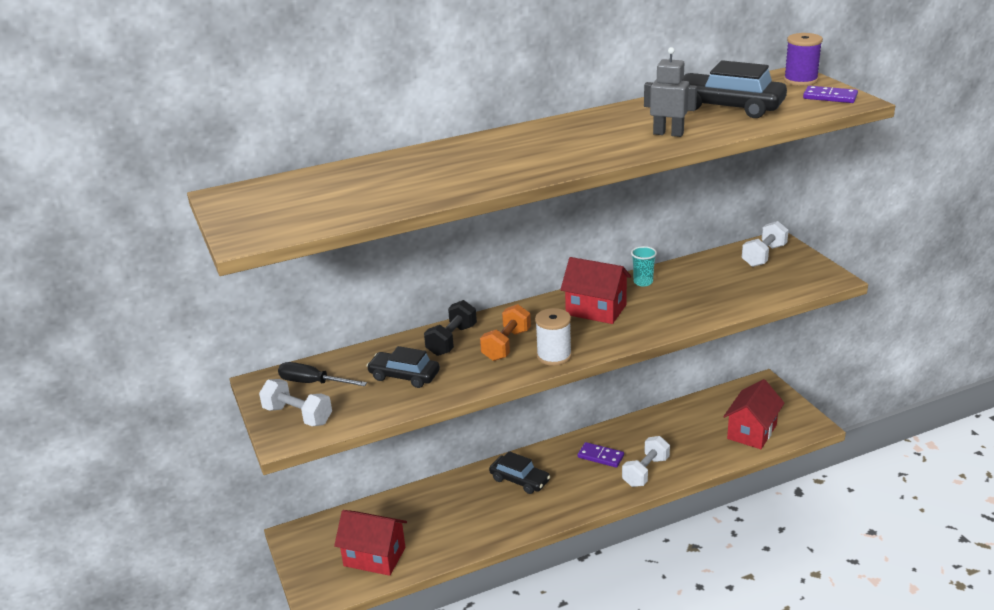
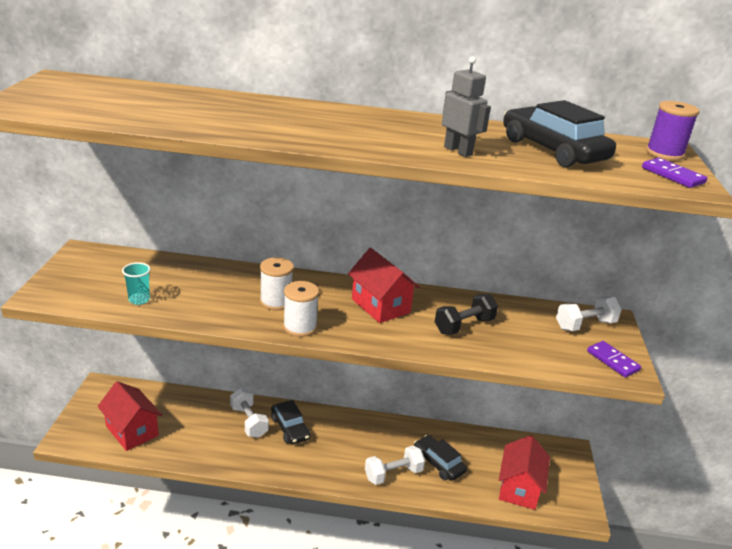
camera: 25 degrees right, 0 degrees up
(298, 415) = (69, 284): white dumbbell -> white dumbbell (249, 421)
(313, 383) = (111, 266): black screwdriver -> none
(404, 376) = (174, 290): black car -> black car (438, 463)
(451, 340) = (242, 280): black dumbbell -> black dumbbell (464, 326)
(506, 345) = (276, 301): orange dumbbell -> white spool
(600, 456) = (370, 442): purple domino -> purple domino (612, 361)
(643, 282) = (447, 301): turquoise cup -> turquoise cup (139, 300)
(752, 432) = (519, 488): red house -> red house turned 45 degrees counterclockwise

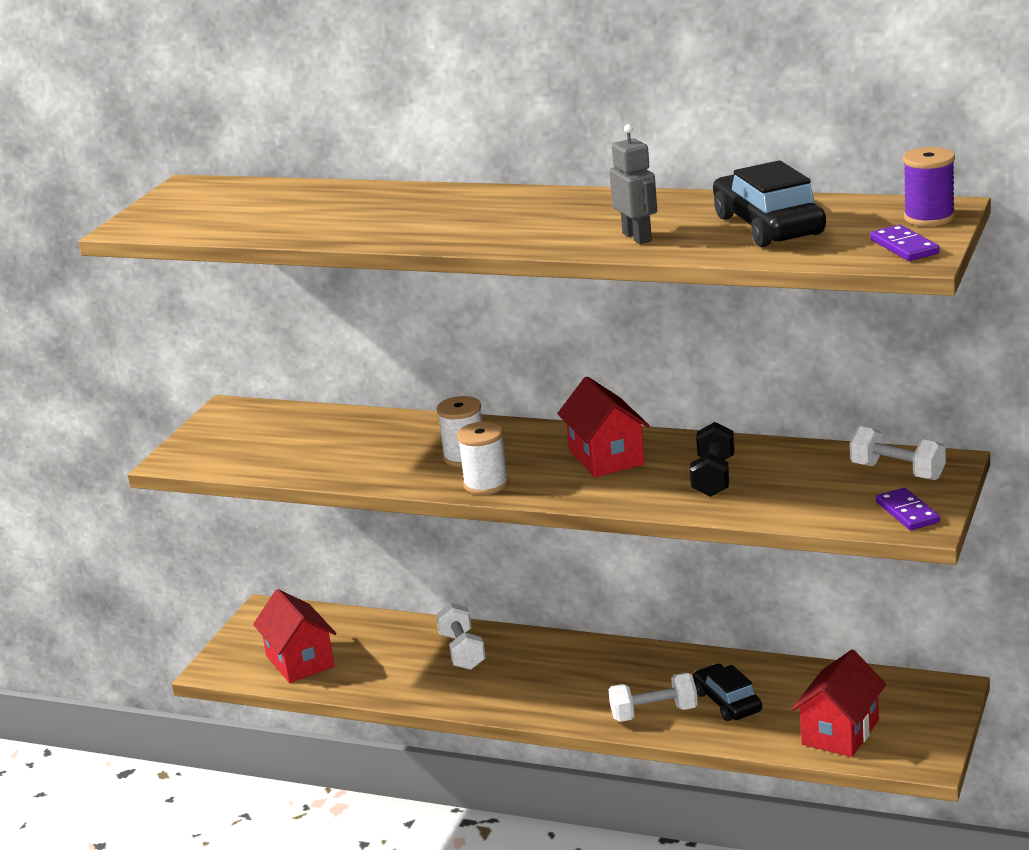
camera: 20 degrees right, 5 degrees down
(139, 300) = (290, 461): turquoise cup -> none
(290, 428) = (519, 659): black car -> none
(464, 326) = (713, 477): black dumbbell -> black dumbbell turned 60 degrees counterclockwise
(585, 325) = (897, 472): white dumbbell -> white dumbbell turned 45 degrees clockwise

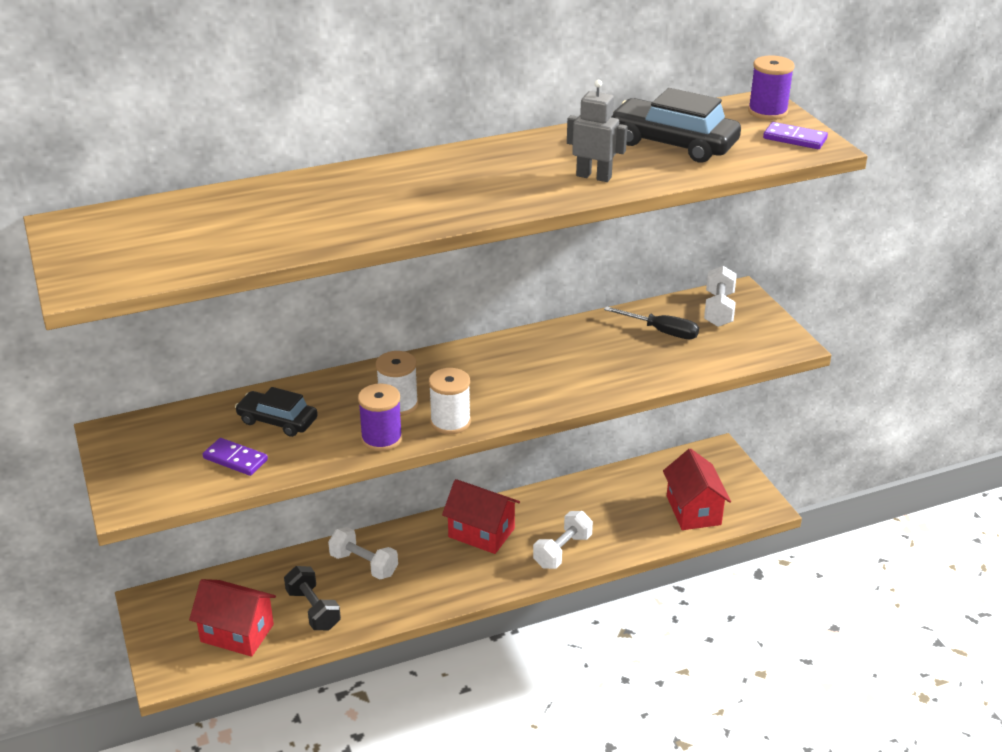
camera: 45 degrees left, 10 degrees up
(412, 478) = (381, 438): none -> purple spool
(606, 457) = (509, 366): red house -> red house (481, 533)
(713, 477) = (608, 355): black dumbbell -> black dumbbell (313, 609)
(727, 702) = (599, 520): black car -> black car (277, 421)
(801, 473) = (661, 331): none -> black screwdriver
(897, 472) = (719, 309): white dumbbell -> white dumbbell turned 75 degrees counterclockwise
(907, 512) = (767, 338): purple domino -> purple domino (235, 459)

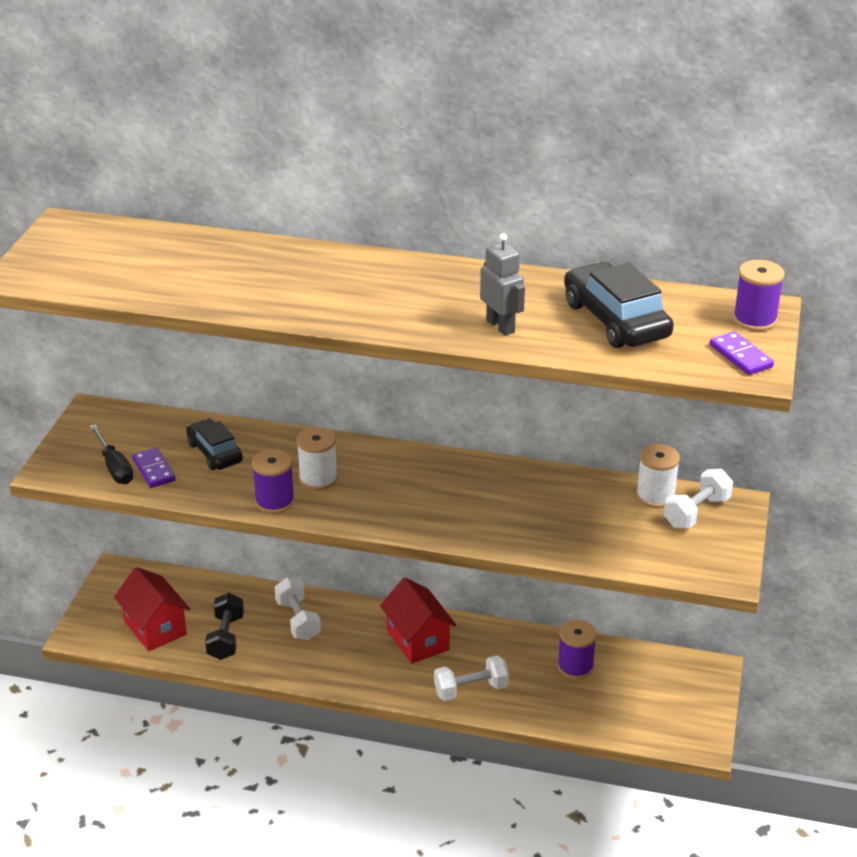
camera: 35 degrees right, 0 degrees up
(450, 422) = (342, 512): white spool -> white spool (655, 496)
(622, 495) = (575, 667): none -> purple spool
(661, 331) = (616, 510): black screwdriver -> black screwdriver (114, 467)
(693, 510) = (628, 712): red house -> none

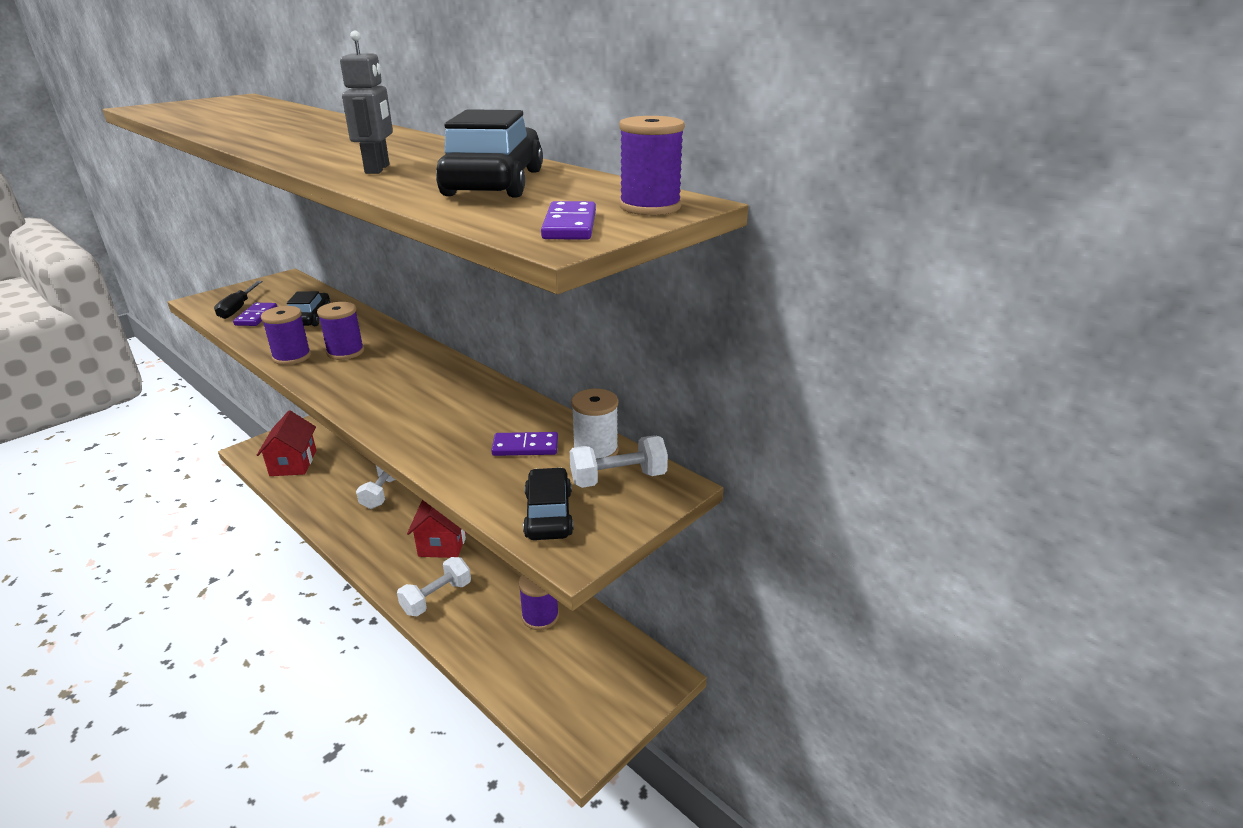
camera: 30 degrees right, 5 degrees down
(226, 637) = (324, 486): black dumbbell -> none
(318, 479) = (345, 352): white spool -> purple spool
(471, 689) = (436, 597): white dumbbell -> white dumbbell turned 60 degrees counterclockwise
(601, 512) = (525, 447): none -> purple domino
(682, 556) = (548, 514): none -> black car

